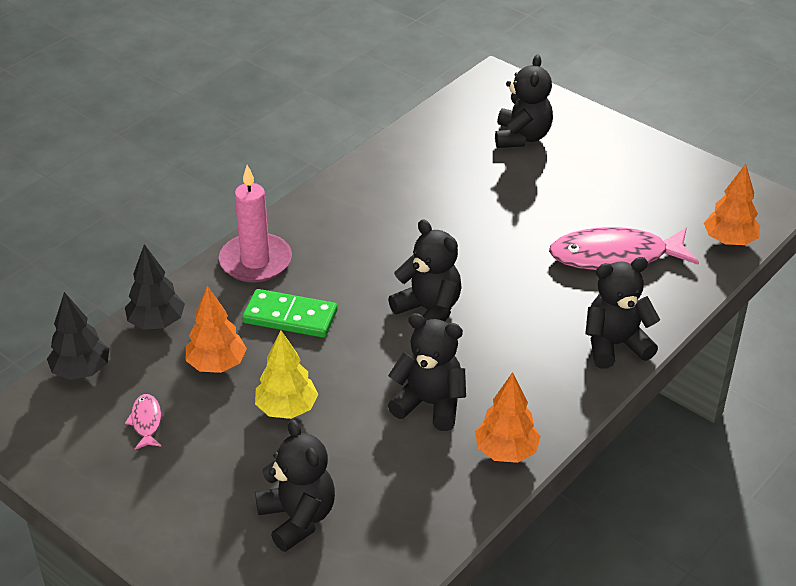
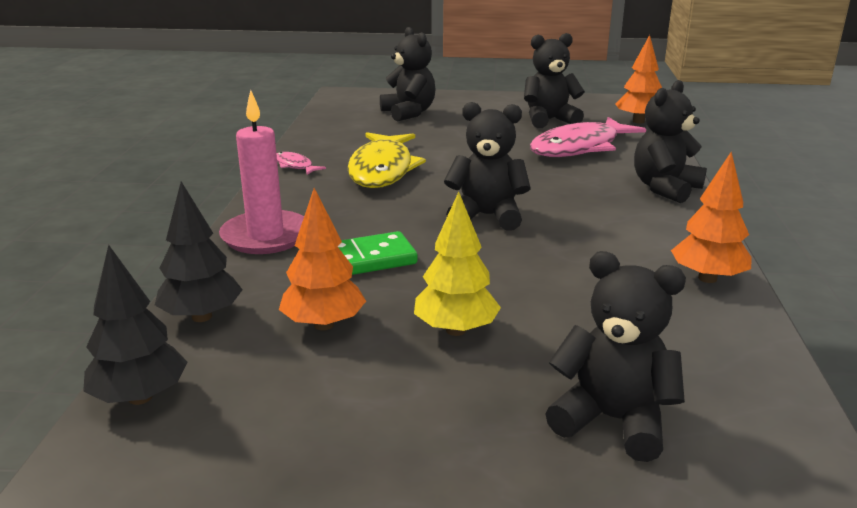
camera: 35 degrees left, 15 degrees down
(146, 422) = (296, 411): pink fish -> pink fish (295, 166)
(411, 216) = (382, 170): none -> yellow fish
(430, 404) = (589, 273): black teddy bear -> black teddy bear (549, 120)

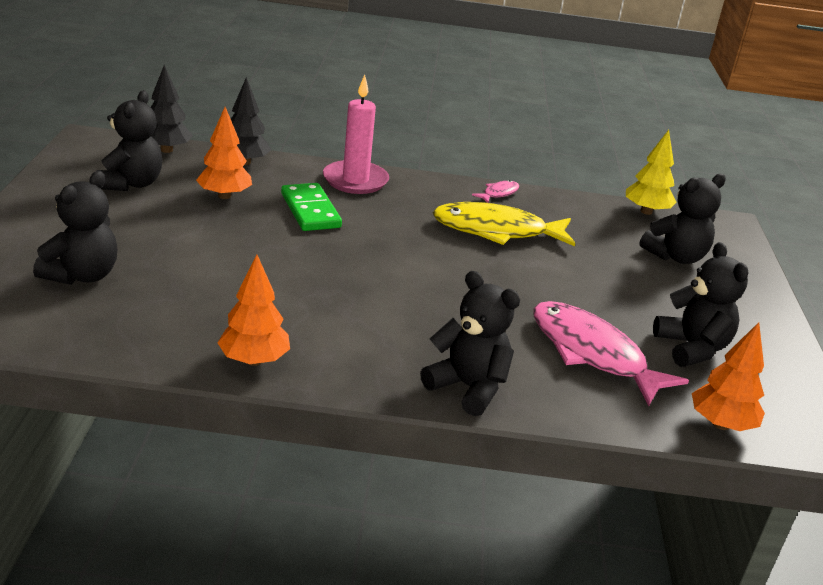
camera: 85 degrees right, 5 degrees up
(456, 330) = (204, 237): yellow tree -> yellow tree (646, 211)
(486, 216) = (391, 270): black teddy bear -> black teddy bear (131, 184)

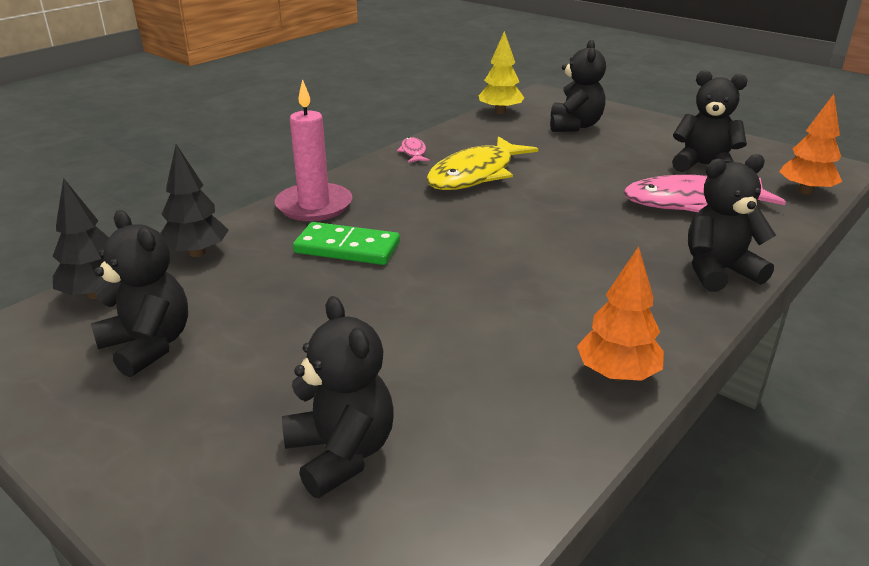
camera: 50 degrees left, 0 degrees up
(224, 196) = (257, 288): orange tree -> none

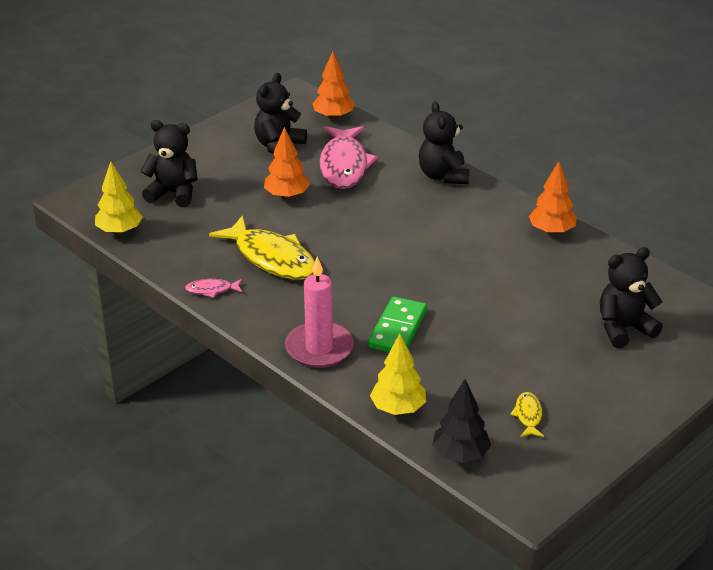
camera: 85 degrees left, 5 degrees up
(148, 346) = (528, 415): black teddy bear -> yellow fish
(197, 253) = (398, 409): black tree -> yellow tree
(601, 175) = (287, 196): none -> orange tree

